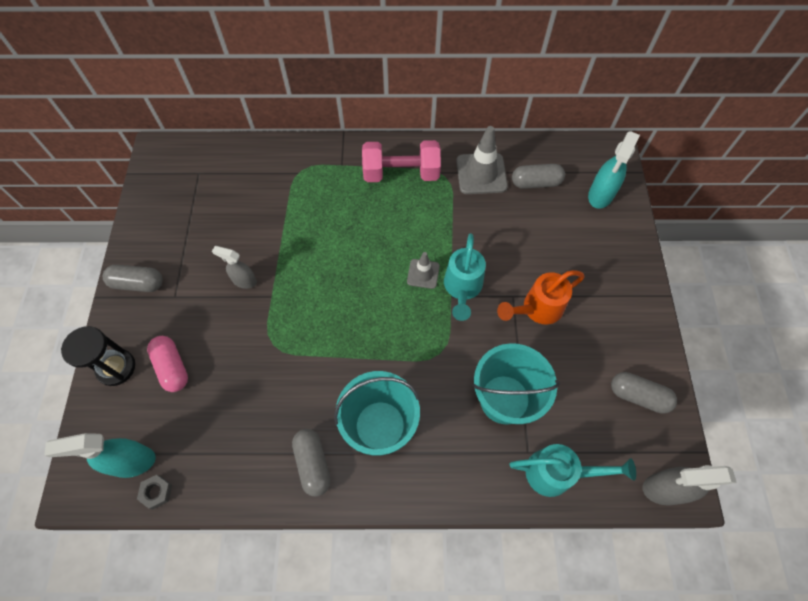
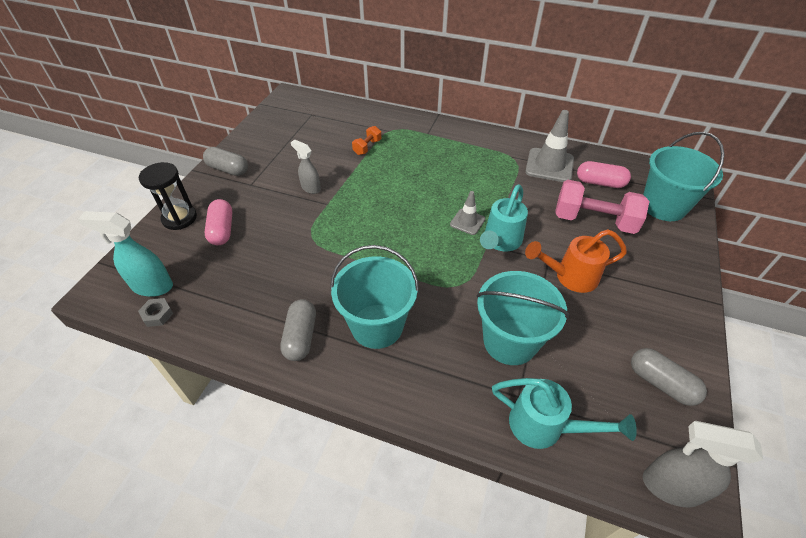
camera: 20 degrees right, 15 degrees down
(283, 204) = (367, 147): none -> orange dumbbell
(401, 173) = (476, 150): pink dumbbell -> pink dumbbell (594, 221)
(535, 183) = (600, 183): grey capsule -> pink capsule
(600, 195) = (663, 206): turquoise spray bottle -> turquoise bucket

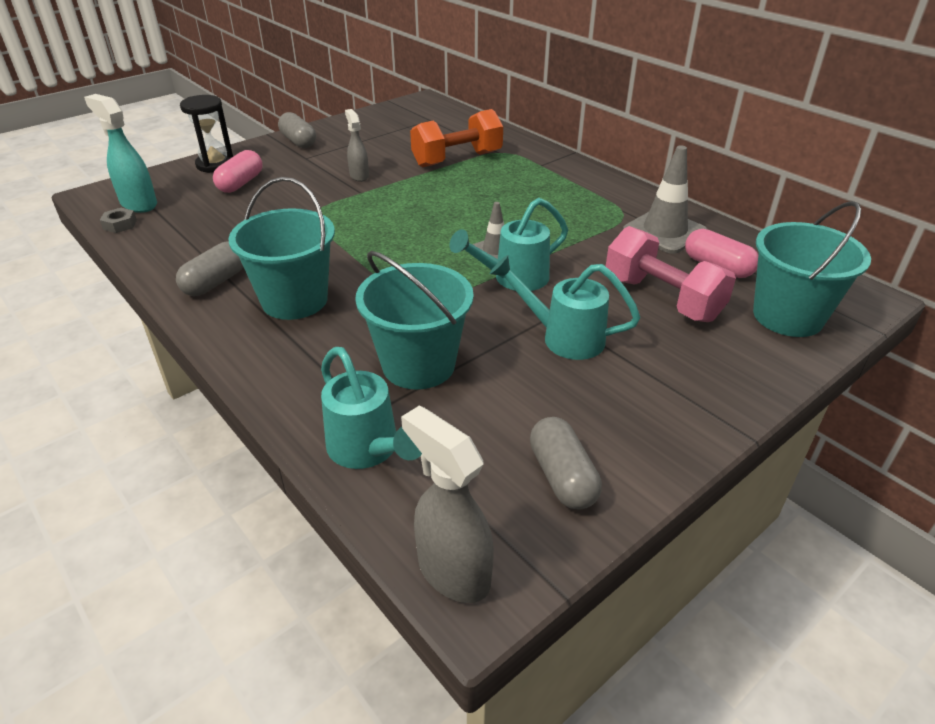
camera: 30 degrees right, 10 degrees down
(367, 147) = (457, 159): orange dumbbell -> orange dumbbell, size x2.07
(569, 277) = (562, 337): orange watering can -> turquoise watering can

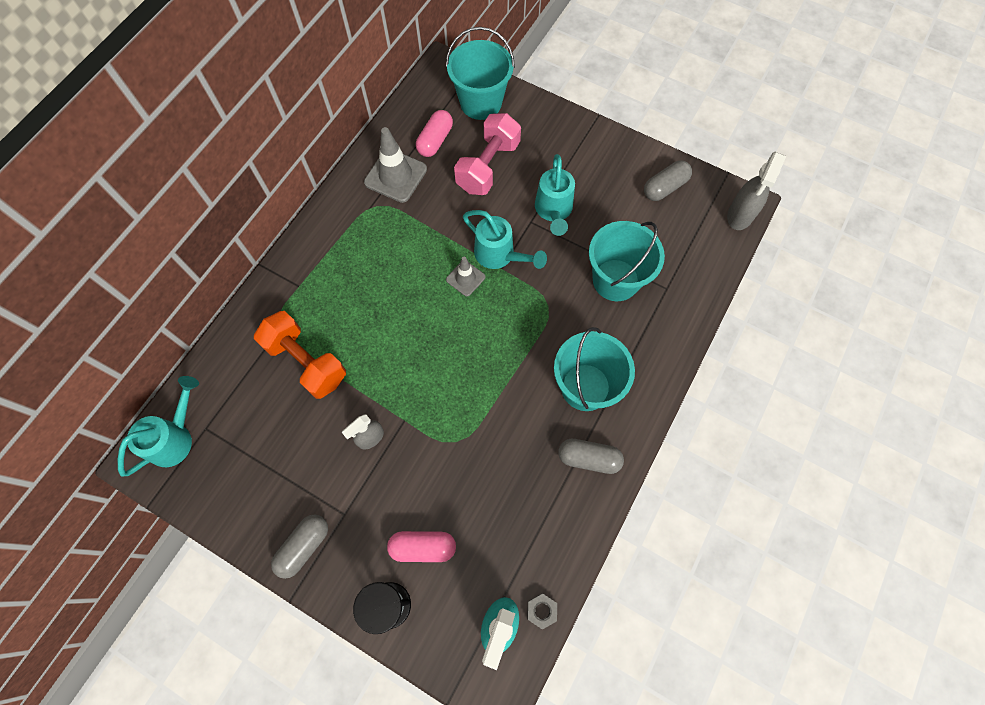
camera: 110 degrees left, 30 degrees up
(369, 451) = (693, 277): turquoise watering can -> turquoise watering can (176, 437)

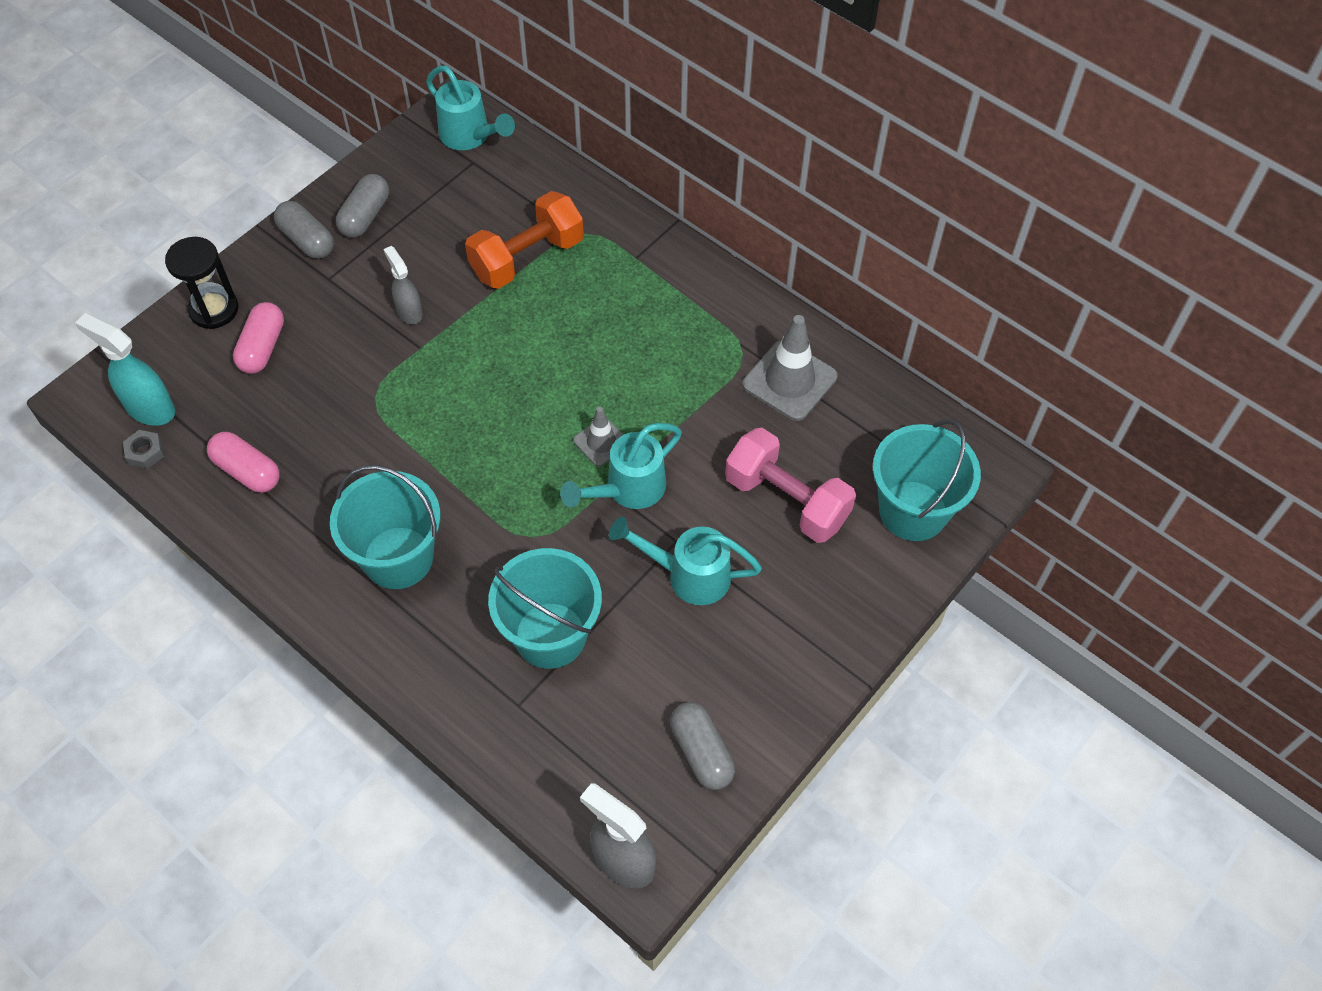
camera: 100 degrees right, 10 degrees down
(435, 140) = (846, 438): pink capsule -> pink capsule (247, 471)
(588, 458) = (301, 540): grey capsule -> grey capsule (365, 216)

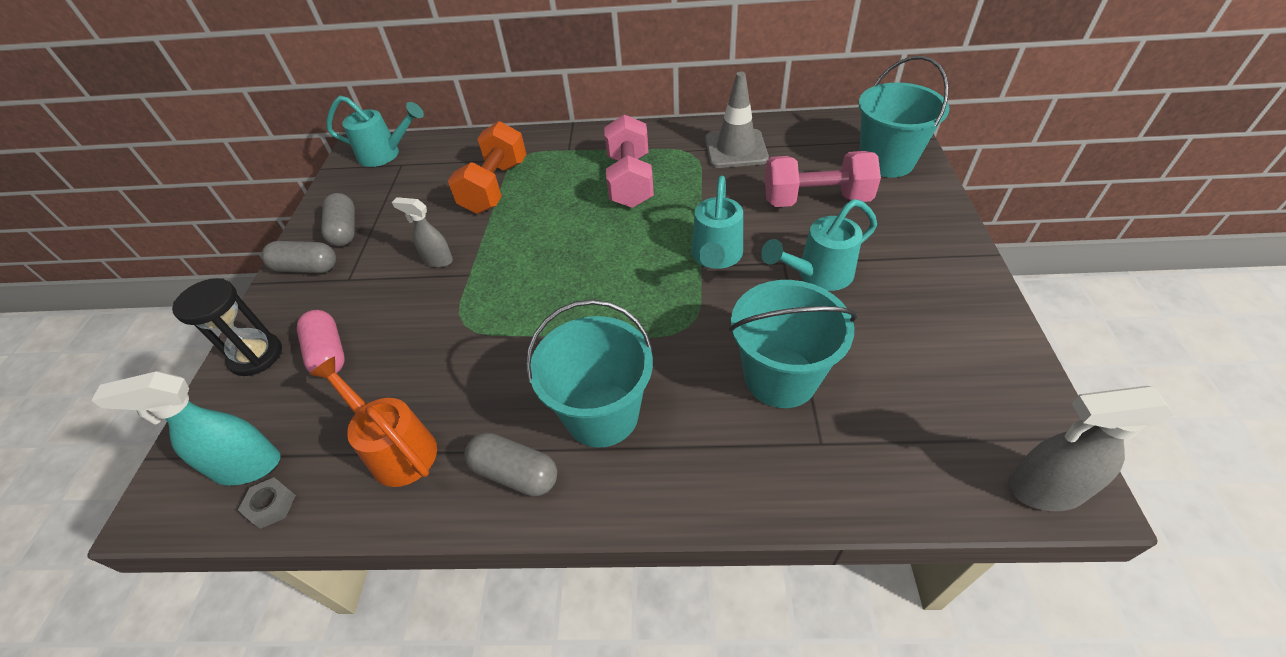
camera: 35 degrees left, 10 degrees down
(247, 471) = (396, 448): pink capsule -> orange watering can
(601, 442) = (664, 244): grey traffic cone -> none
(649, 344) = (630, 181): none -> pink dumbbell
(701, 752) = (977, 368): grey capsule -> grey capsule (515, 473)

